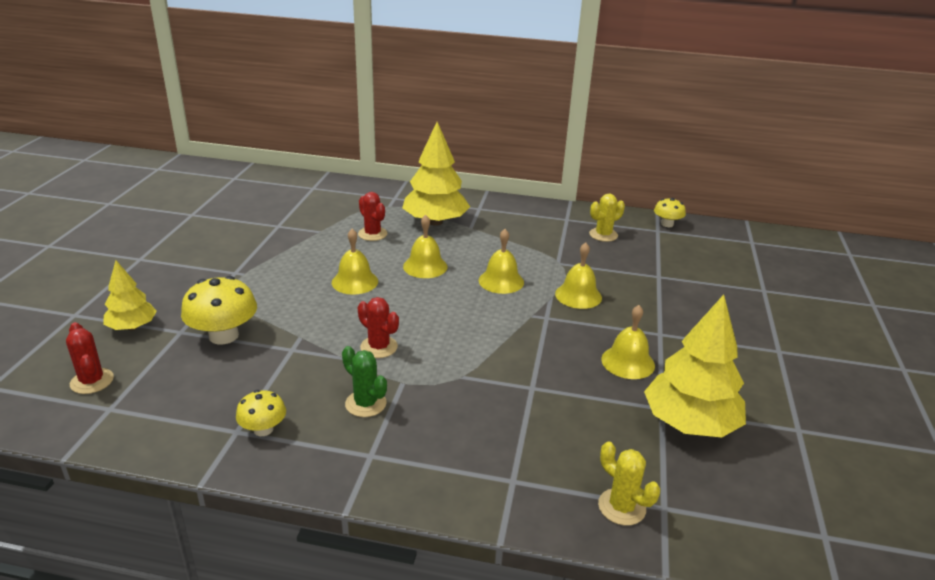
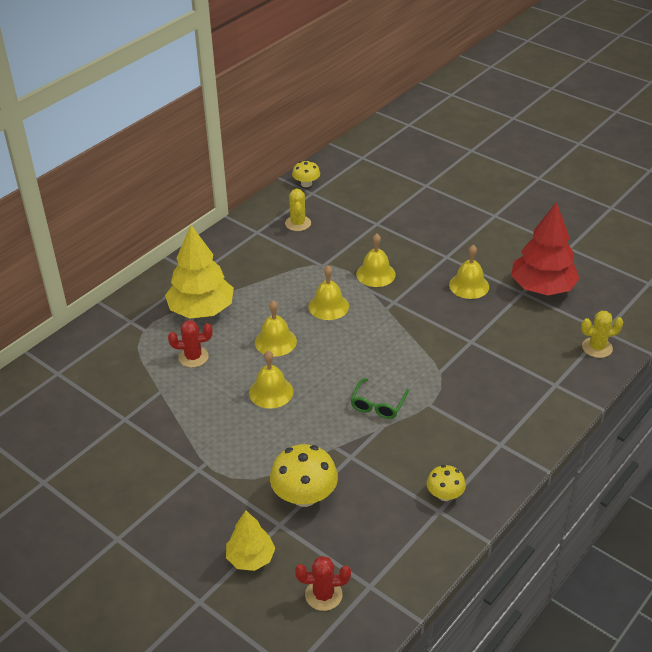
camera: 60 degrees left, 10 degrees up
(365, 404) = (444, 431): green cactus -> none
(379, 347) = (378, 404): red cactus -> green glasses
(690, 423) = (542, 287): yellow tree -> red tree

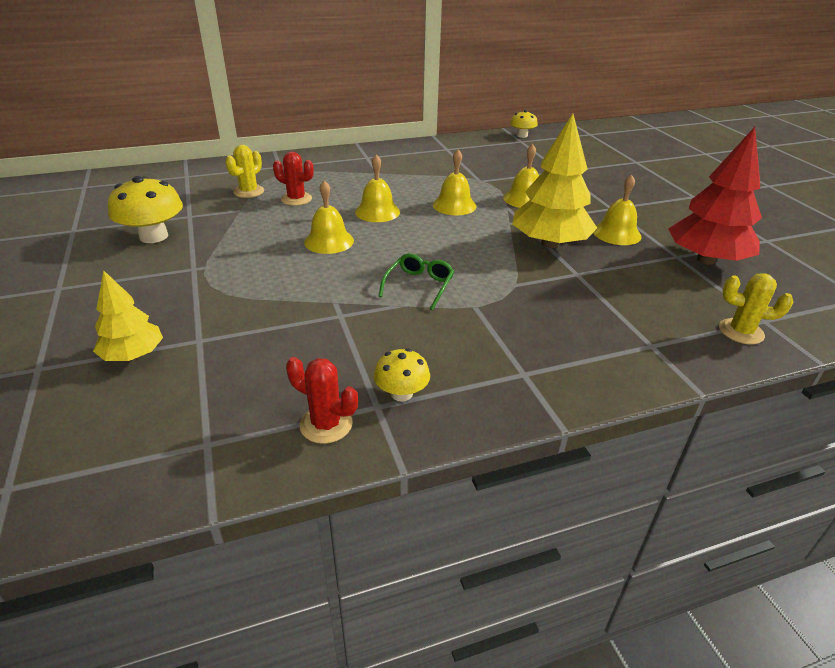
camera: 30 degrees right, 5 degrees down
(201, 310) = (342, 176): yellow tree -> yellow tree (549, 243)
(298, 223) = (488, 153): yellow cactus -> yellow cactus (249, 191)
(304, 496) = (254, 327): yellow mushroom -> yellow mushroom (153, 236)
(323, 595) = (149, 426): red cactus -> red cactus (326, 424)
(378, 404) = (419, 286): green glasses -> green glasses turned 150 degrees clockwise

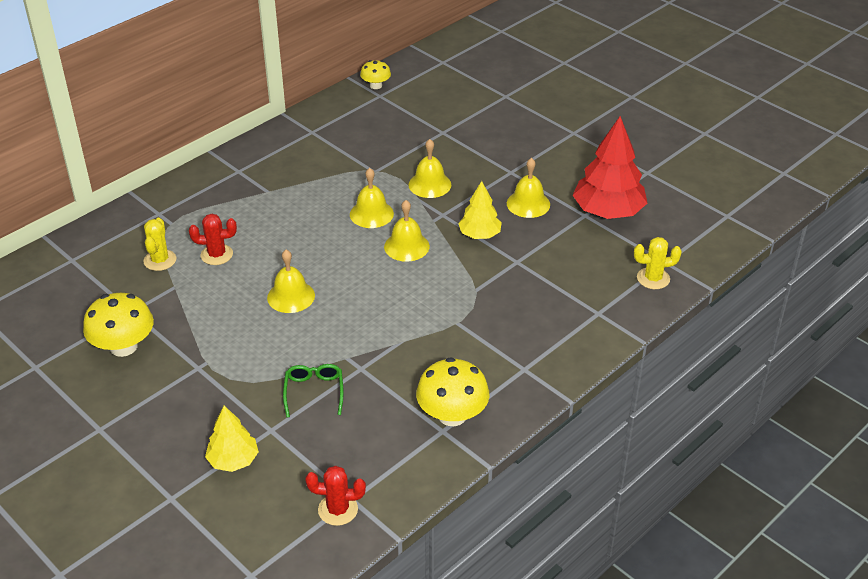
camera: 25 degrees left, 5 degrees up
(326, 424) = (418, 456): red cactus -> red cactus (338, 510)
(377, 212) = (307, 245): yellow bell -> yellow bell (406, 246)
(401, 393) = (452, 415): yellow mushroom -> yellow mushroom, size x1.73
(419, 286) = (402, 318): green glasses -> green glasses (314, 392)
(549, 243) = (479, 234): yellow tree -> yellow tree, size x0.58

